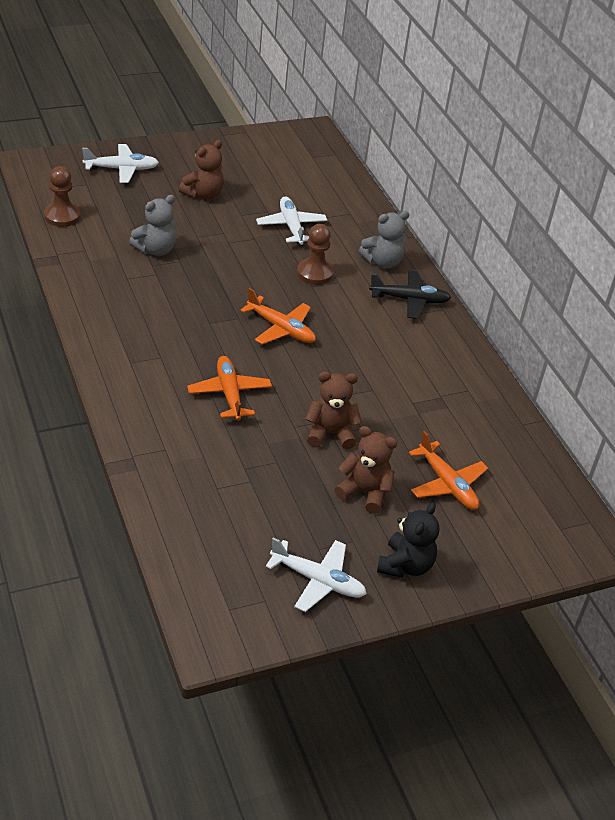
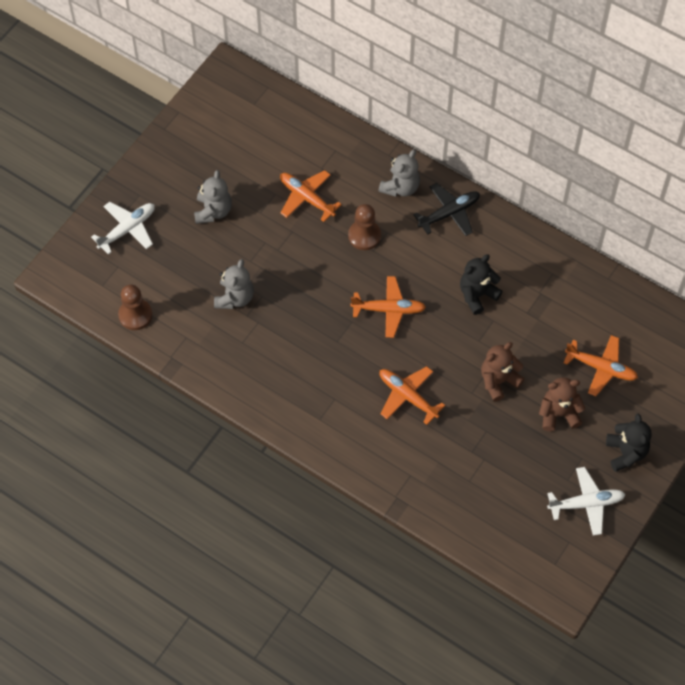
camera: 30 degrees left, 20 degrees up
(203, 194) = (213, 211): brown teddy bear -> grey teddy bear
(291, 226) = (306, 198): white plane -> orange plane
(376, 364) = (477, 295): none -> black teddy bear

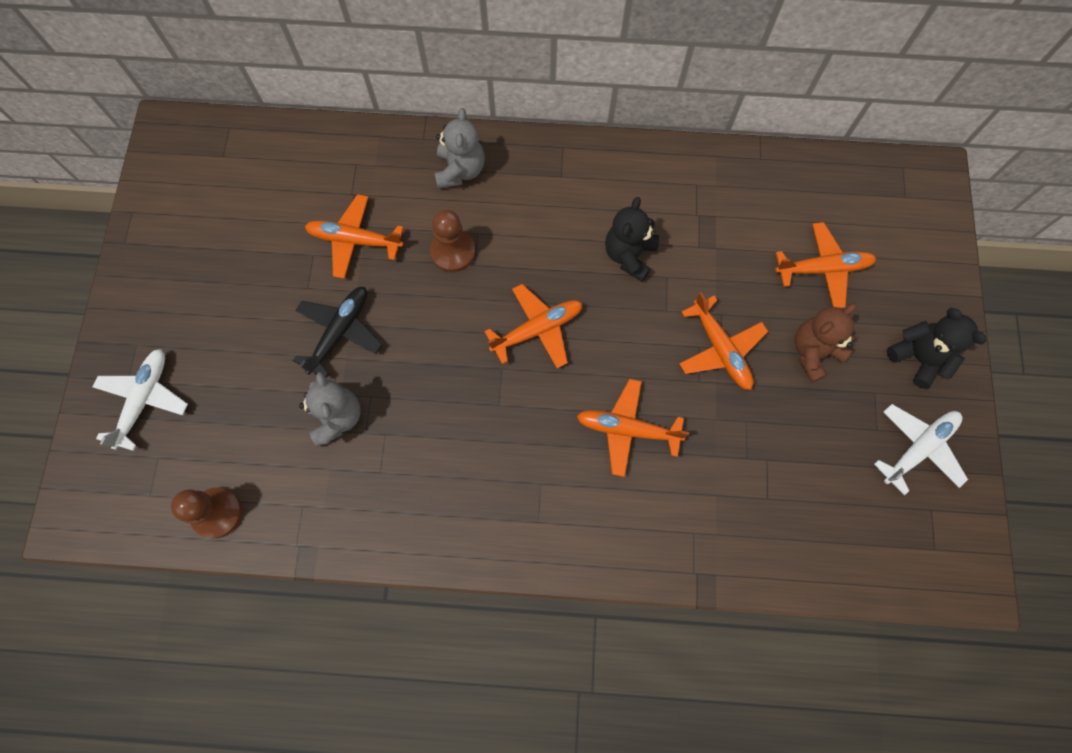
camera: 30 degrees left, 10 degrees up
(213, 211) = (245, 317): grey teddy bear -> none
(449, 213) = (536, 173): black plane -> black plane (340, 332)
(498, 381) = (720, 349): brown teddy bear -> orange plane

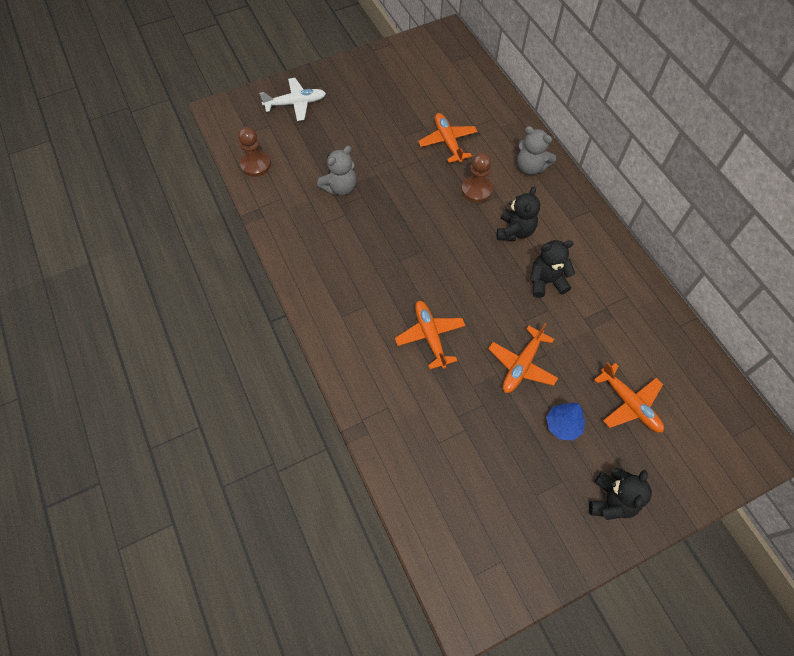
camera: 60 degrees right, 10 degrees down
(340, 332) = (389, 163): black plane -> none
(460, 170) = (530, 167): grey teddy bear -> grey teddy bear turned 60 degrees clockwise
(537, 329) = (460, 256): orange plane -> none
(540, 246) = (515, 231): none -> black teddy bear
(813, 352) = (562, 425): brown teddy bear -> blue tree
(918, 448) = (541, 530): white plane -> none

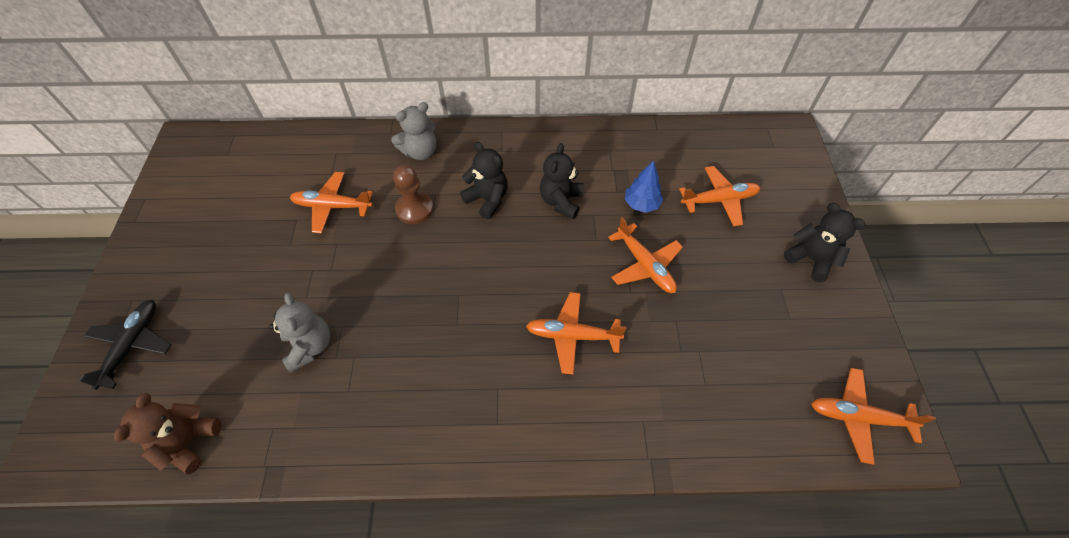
camera: 65 degrees left, 5 degrees down
(255, 164) = (189, 442): brown pawn -> brown teddy bear
(295, 103) = (132, 345): white plane -> black plane
(470, 570) = (858, 417): none -> orange plane
(562, 425) = (723, 261): blue tree -> blue tree (641, 204)

